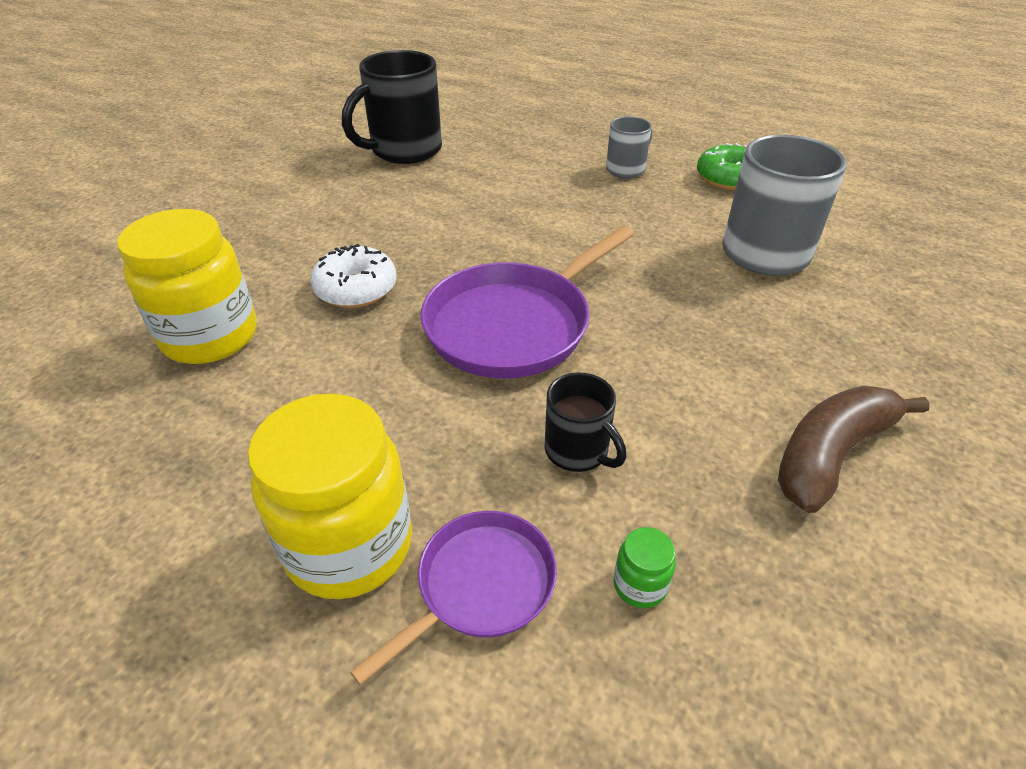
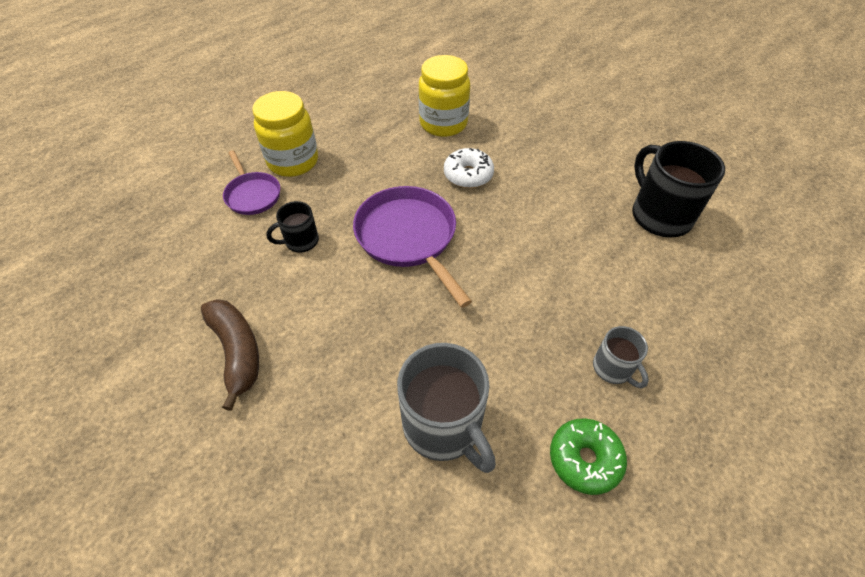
camera: 105 degrees right, 10 degrees up
(640, 585) = (221, 242): green jar -> none

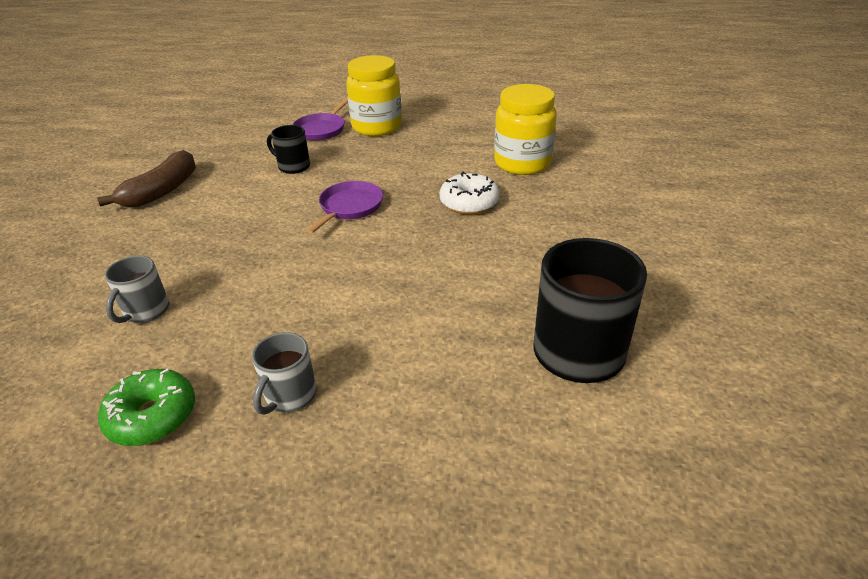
camera: 55 degrees right, 15 degrees down
(408, 237) = (349, 207): purple pan -> purple pan, size x0.59
(444, 426) = (145, 311): grey mug -> grey mug, size x0.53

